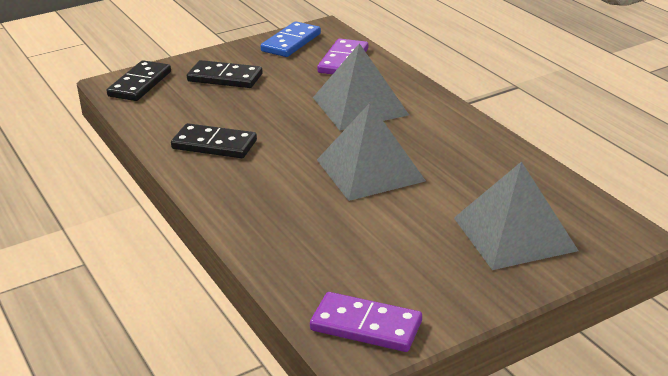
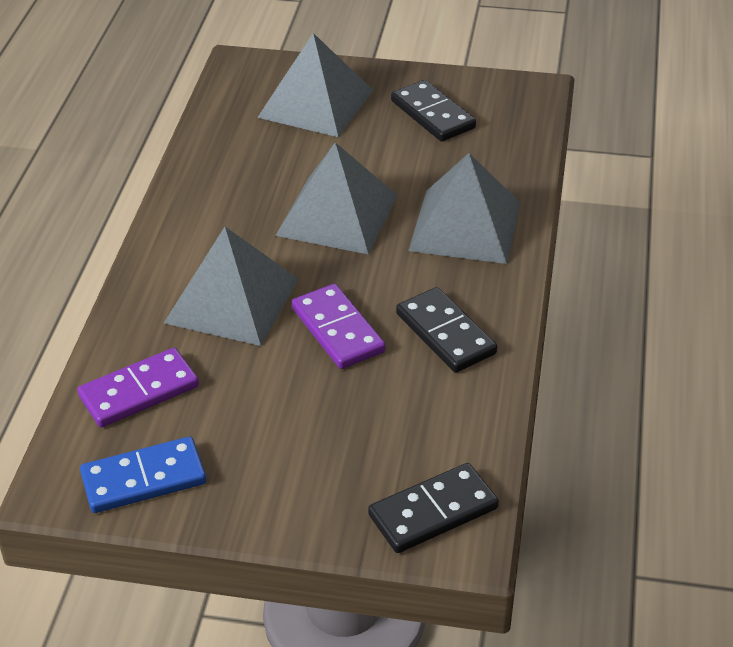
camera: 140 degrees left, 10 degrees up
(225, 78) = (314, 451): black domino -> black domino (433, 114)
(274, 204) = (465, 226): none -> grey pyramid
(366, 326) = (509, 100): purple domino -> purple domino (338, 330)

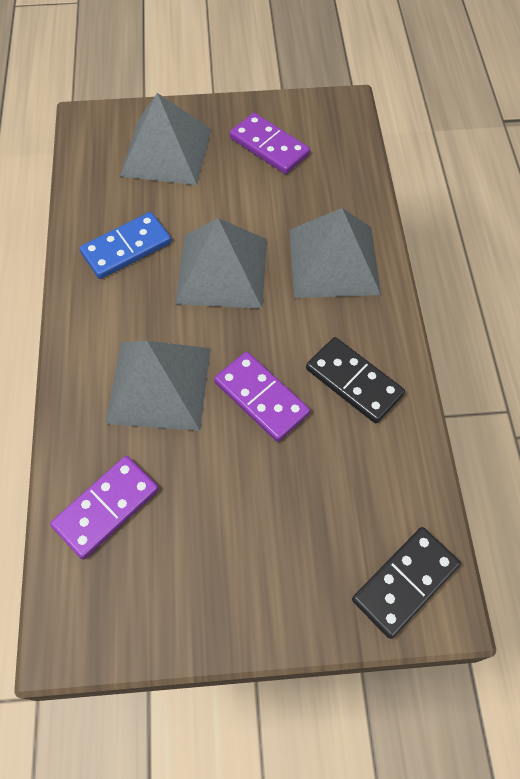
camera: 15 degrees left, 20 degrees up
(144, 479) = (141, 609): blue domino -> blue domino (126, 248)
(433, 114) = (269, 146): black domino -> purple domino

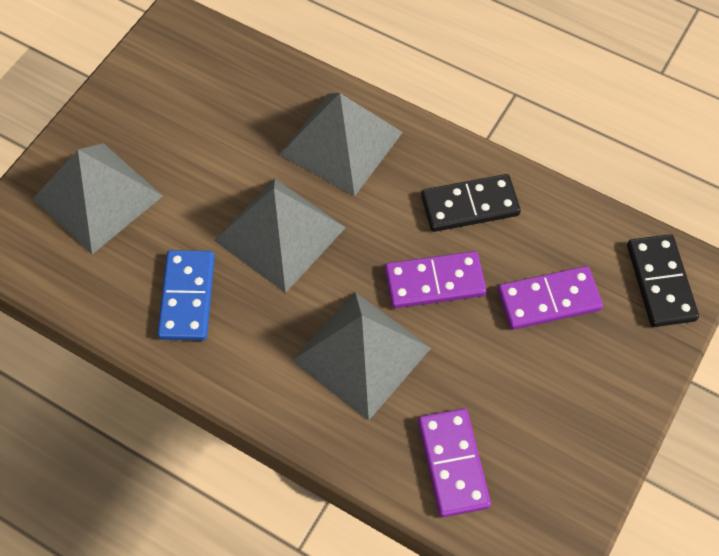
camera: 55 degrees left, 0 degrees up
(269, 146) = (169, 110): purple domino -> purple domino (548, 300)

